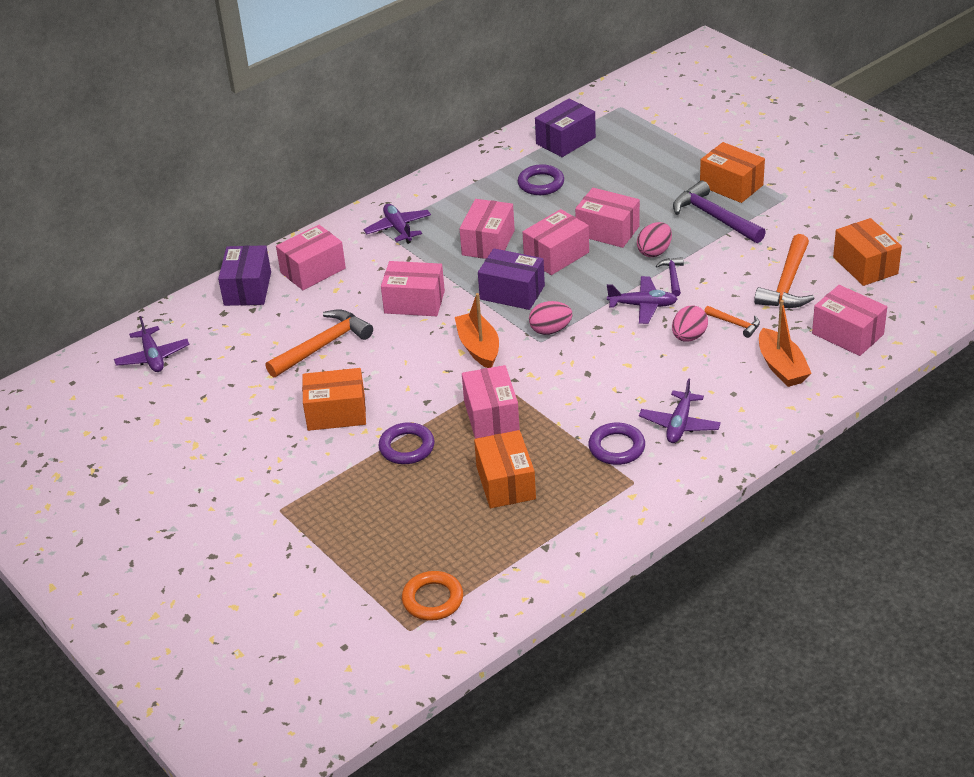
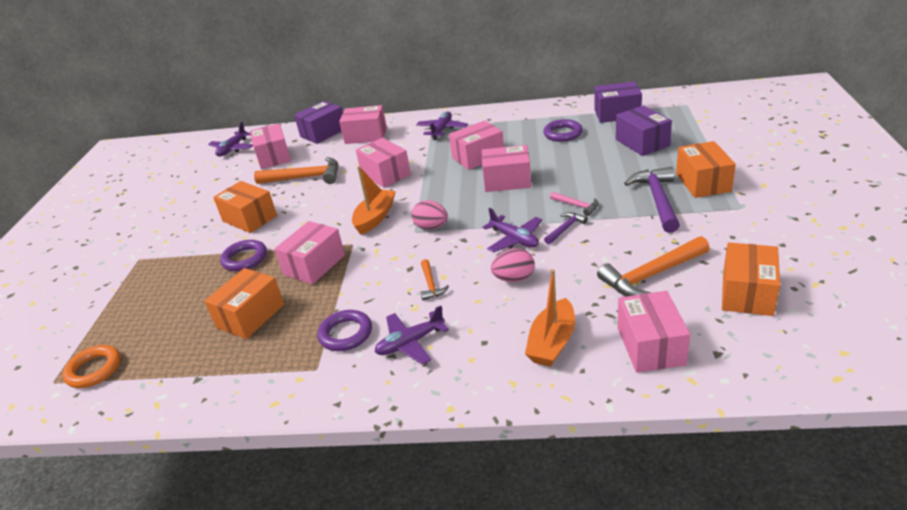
camera: 45 degrees right, 5 degrees down
(512, 292) = (446, 192): purple box -> purple box (642, 143)
(607, 231) = (564, 178): pink box -> pink box (273, 157)
(654, 252) = (577, 206): pink egg -> pink hammer
(735, 324) = (563, 286): orange hammer -> orange hammer (430, 284)

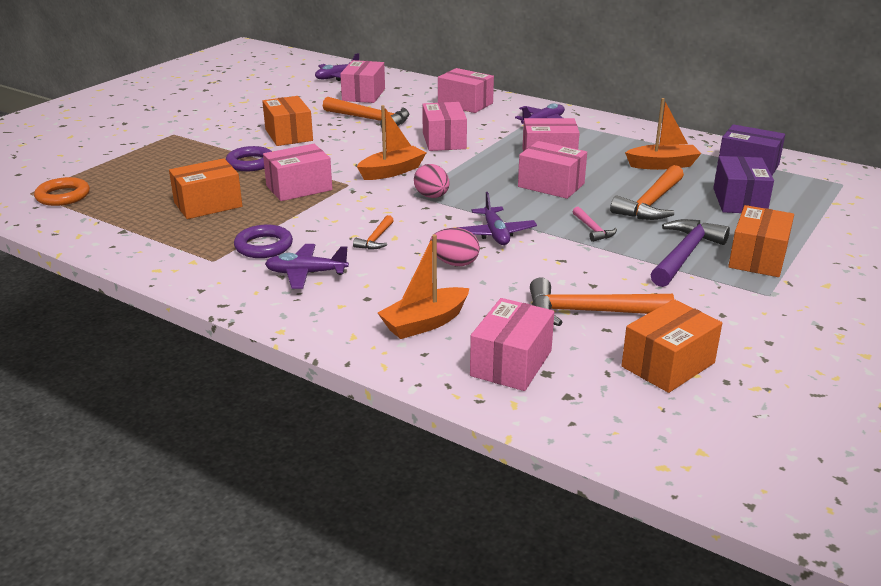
camera: 25 degrees right, 5 degrees down
(323, 133) = (429, 89): purple box -> none
(563, 134) = (662, 165): purple ring -> orange boat
(565, 229) = (555, 243): purple hammer -> none
(590, 168) = (651, 203): none -> orange hammer

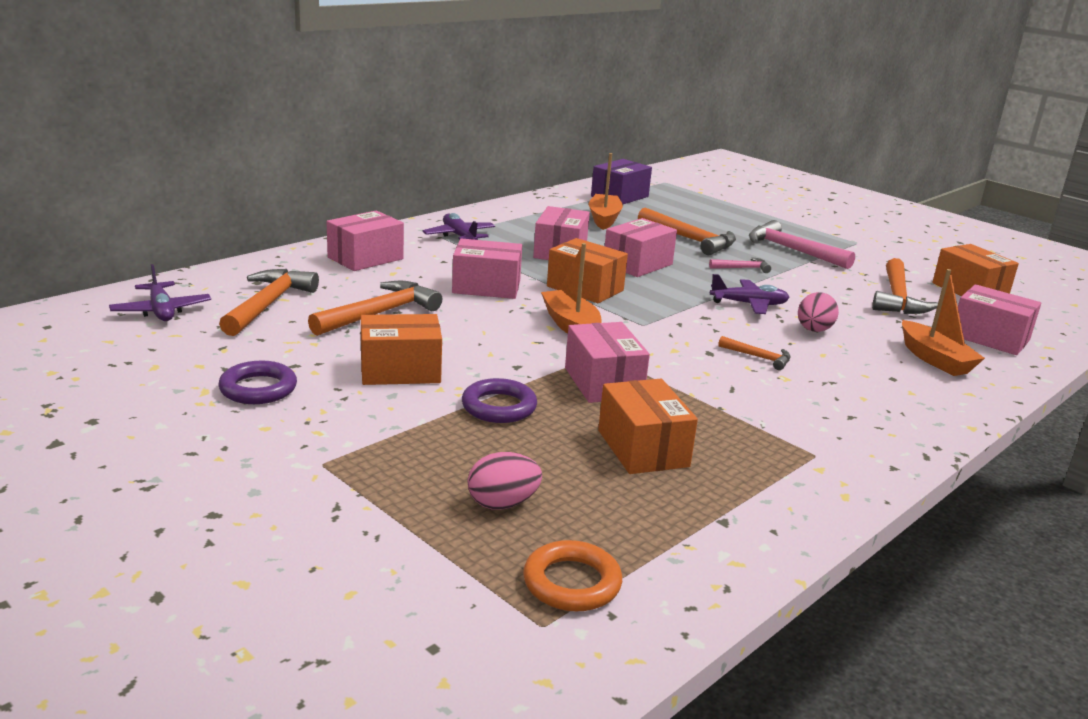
camera: 80 degrees left, 5 degrees down
(264, 246) = (776, 420): purple ring -> purple ring (258, 389)
(306, 273) = (844, 402): purple plane -> none
(363, 95) = (268, 304): pink box -> orange hammer
(432, 196) = (651, 316): pink egg -> pink egg (502, 504)
(684, 255) = (792, 250): purple hammer -> pink hammer
(739, 201) = (691, 214): purple box -> none
(757, 258) = (797, 232): orange box -> orange box (585, 288)

